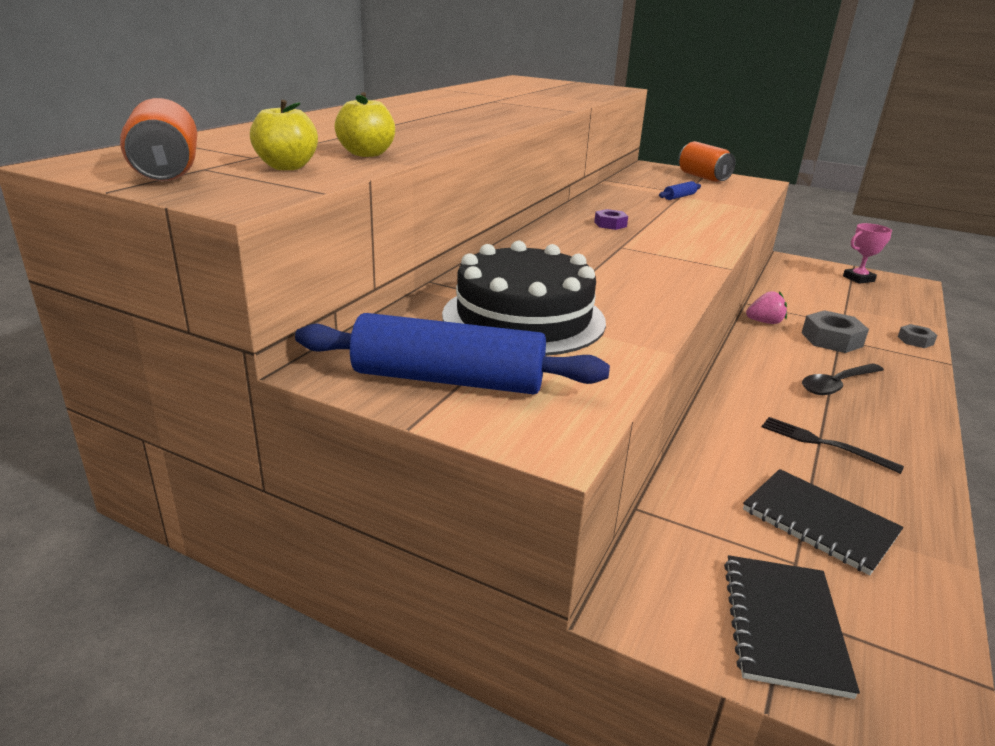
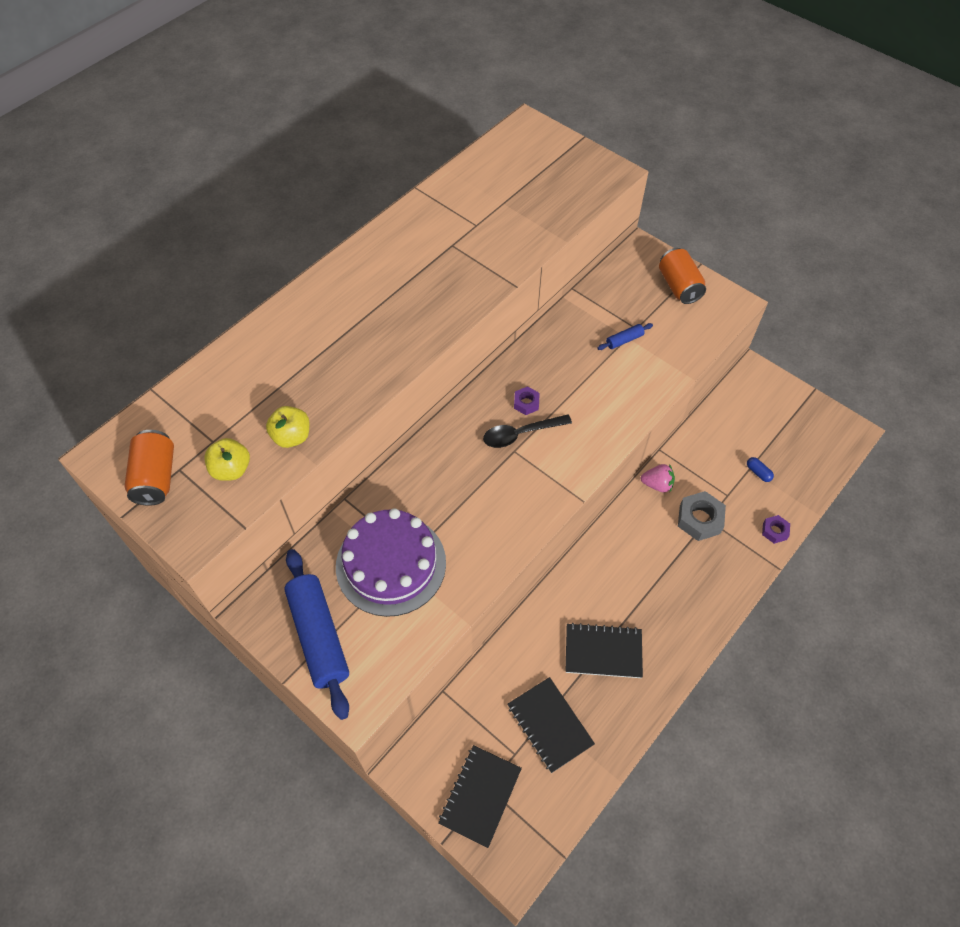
camera: 15 degrees right, 30 degrees up
(448, 380) = (318, 636): blue rolling pin -> blue rolling pin turned 45 degrees clockwise
(523, 318) = (391, 564): black cake -> purple cake
(824, 444) = (603, 651): black fork -> black notebook
(837, 385) = (660, 584): black spoon -> black spoon (520, 434)
(857, 309) = (758, 472): none -> blue capsule
(858, 279) = (799, 417): pink trophy -> none
(915, 340) = (774, 531): grey nut -> purple nut

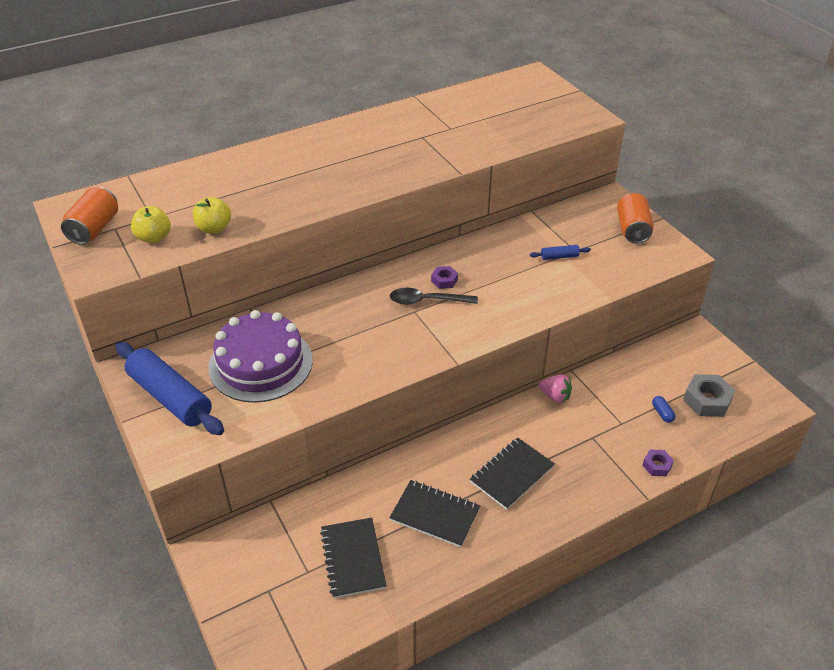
camera: 20 degrees right, 15 degrees down
(318, 636) = (170, 397): blue rolling pin -> blue rolling pin turned 45 degrees counterclockwise
(480, 796) = (257, 595): black notebook -> black notebook (511, 474)
(699, 519) = (584, 435): grey nut -> grey nut (707, 400)

